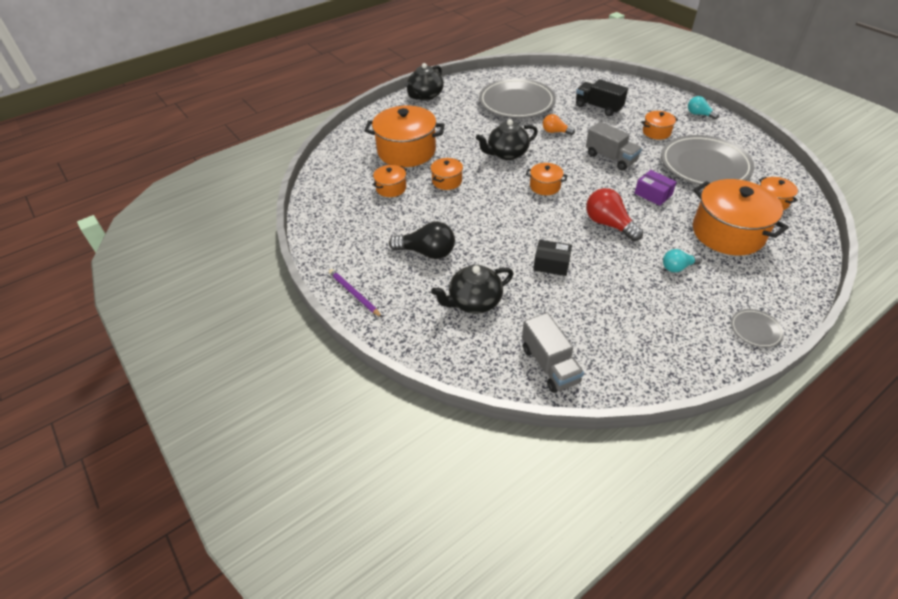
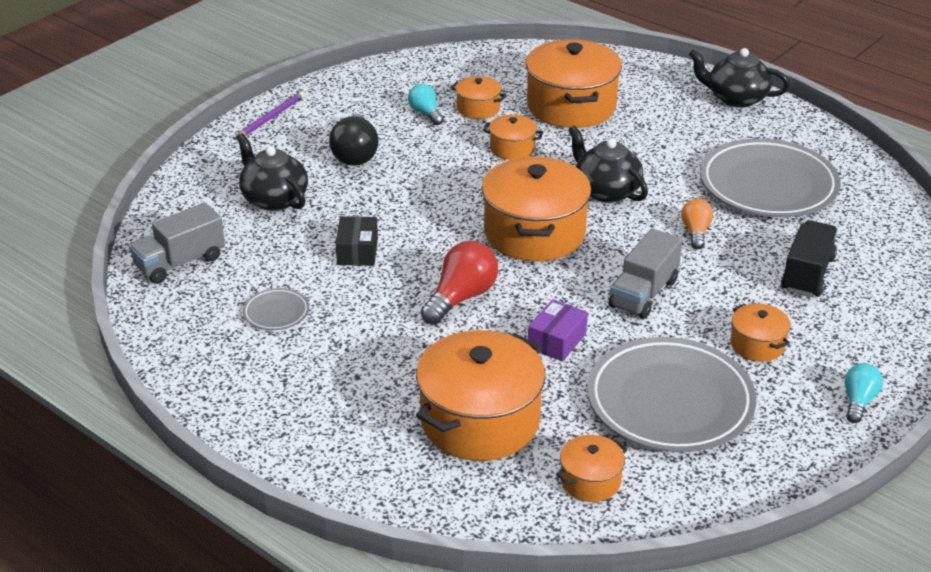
camera: 75 degrees right, 10 degrees down
(545, 186) = (534, 233): orange pot -> orange pot, size x2.06
(677, 267) = (380, 365): turquoise light bulb -> turquoise light bulb (426, 113)
(755, 330) = (263, 436): grey plate -> grey plate (276, 313)

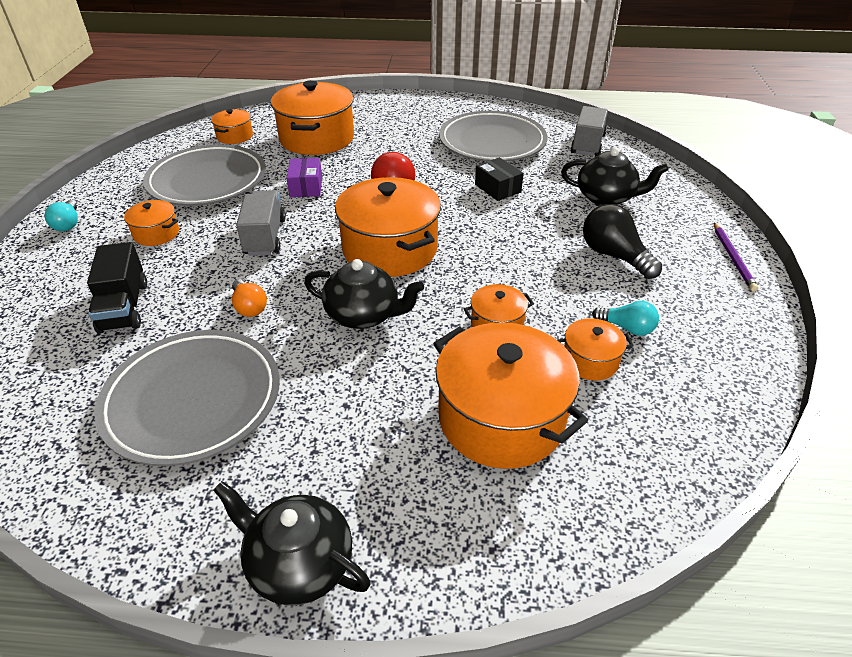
camera: 145 degrees right, 5 degrees up
(276, 313) = (492, 142): grey plate -> grey plate, size x2.35
(736, 98) = (299, 563): black teapot -> black teapot turned 135 degrees counterclockwise

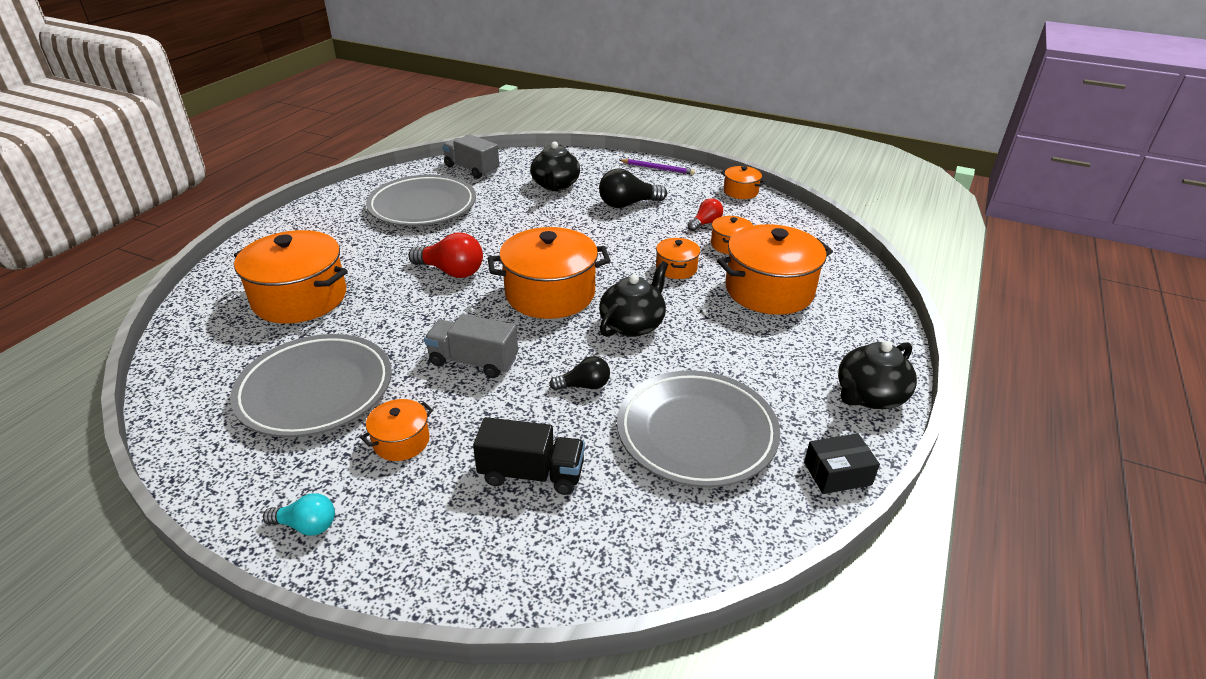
camera: 70 degrees left, 5 degrees down
(235, 136) = (220, 357): orange pot -> orange pot (740, 191)
(249, 307) = (584, 386): orange light bulb -> black light bulb
(306, 187) = (399, 321): purple box -> none
(497, 188) = (500, 223): black box -> black box (837, 473)
(606, 198) = (555, 185): black teapot -> black teapot turned 150 degrees clockwise
(627, 328) = (705, 223): turquoise light bulb -> red light bulb

